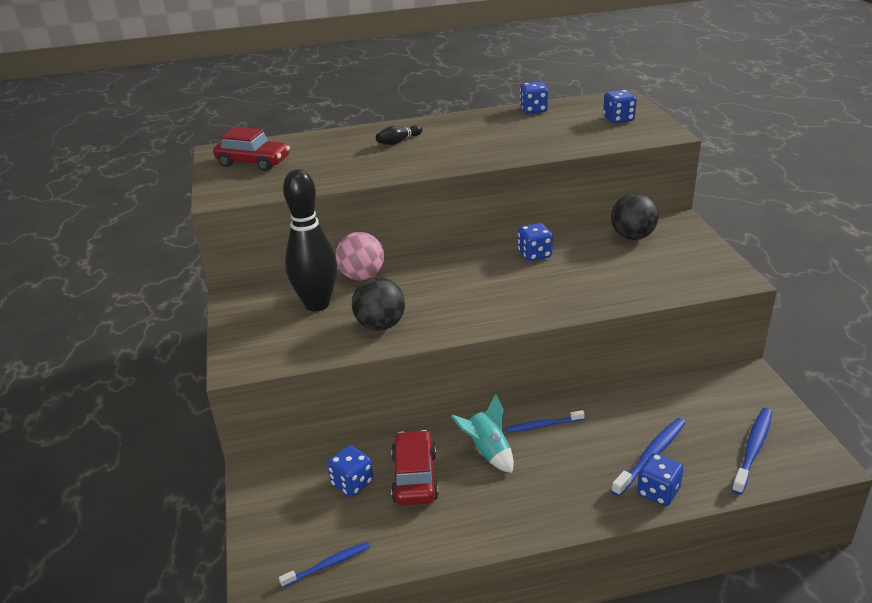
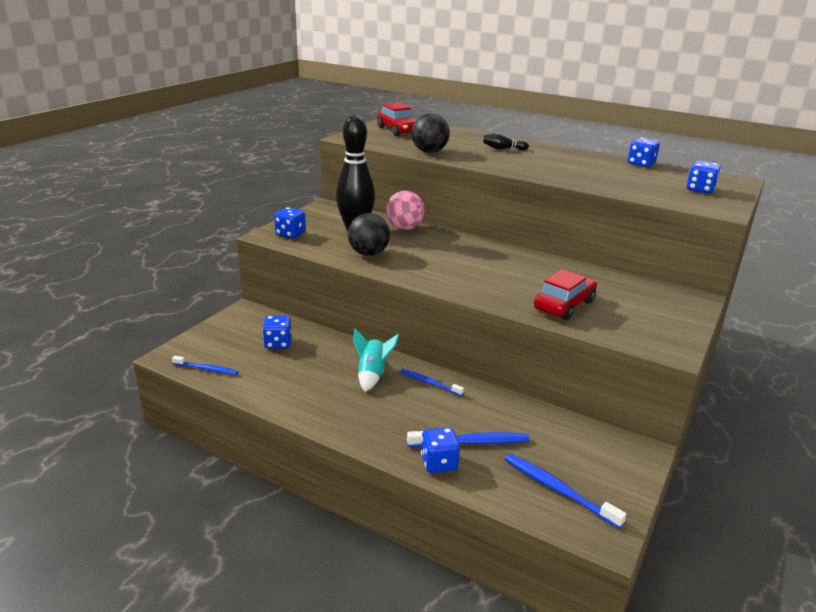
camera: 40 degrees right, 5 degrees down
(414, 477) = (312, 360): red car -> red car (564, 305)
(534, 254) = (535, 265): blue dice -> blue dice (290, 234)
(632, 236) = (634, 288): black ball -> black ball (429, 152)
(753, 449) = (557, 489): blue toothbrush -> blue toothbrush turned 120 degrees counterclockwise

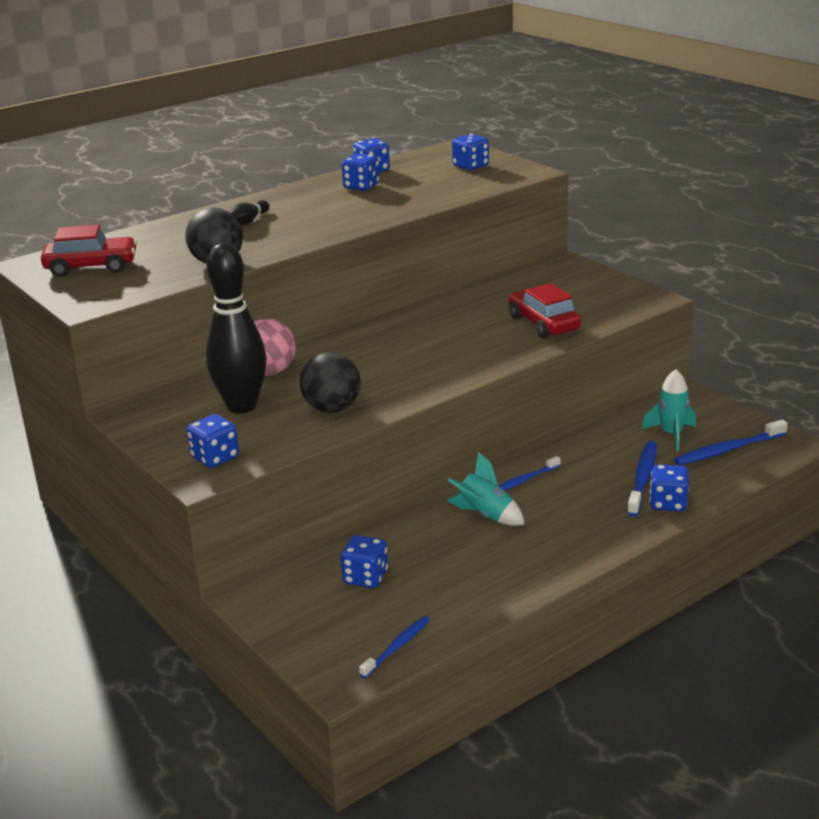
camera: 65 degrees left, 0 degrees up
(557, 449) = (671, 435): none -> turquoise rocket
(604, 165) = (361, 186): none -> blue dice

